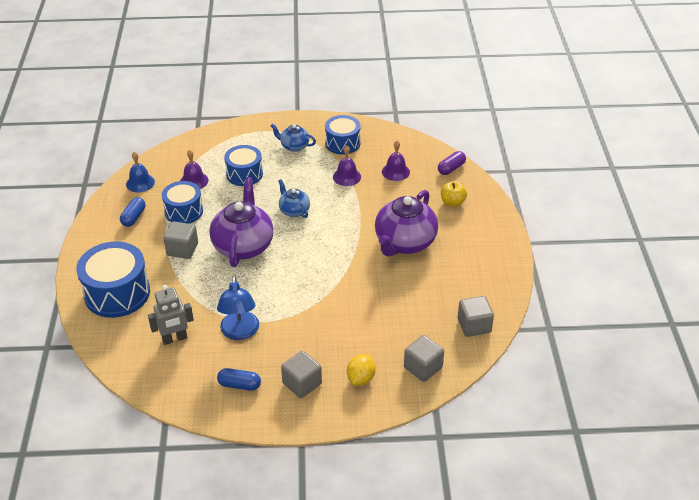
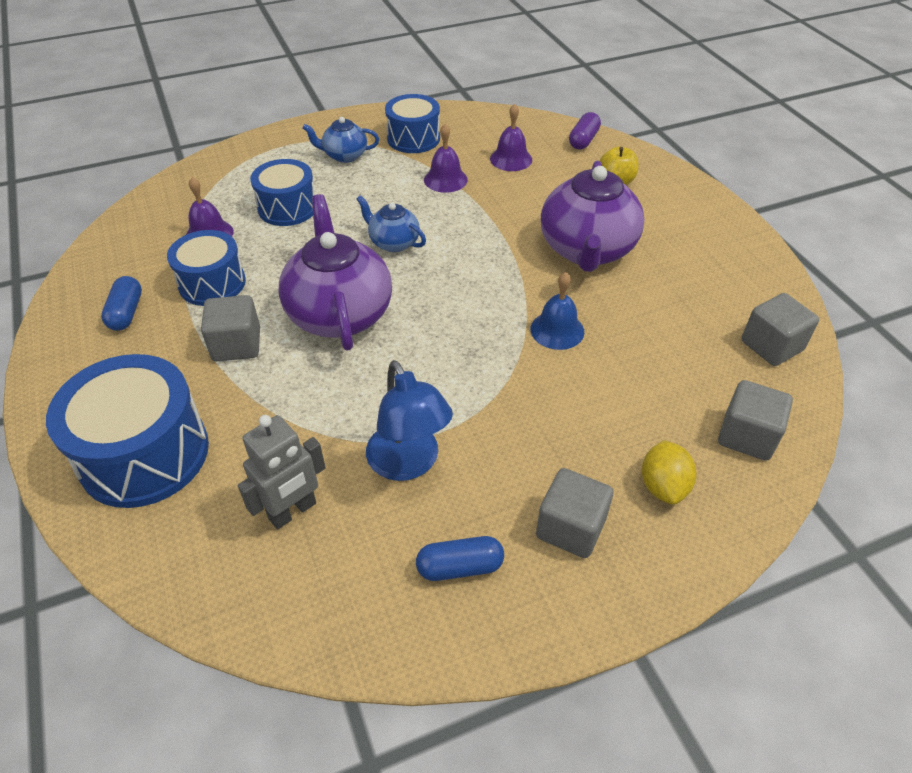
camera: 20 degrees left, 5 degrees up
(140, 183) = (117, 256): blue bell -> blue bell (557, 330)

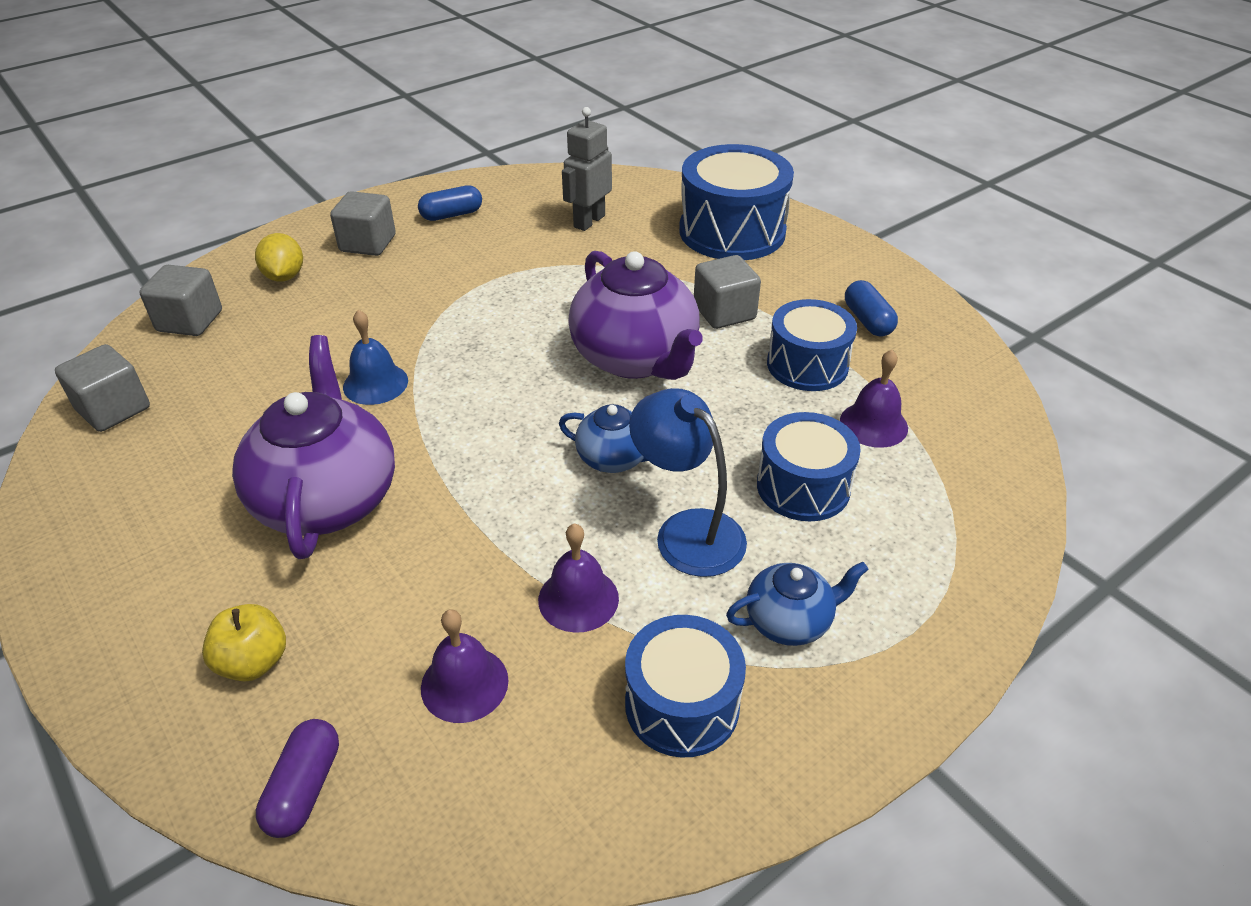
camera: 165 degrees right, 5 degrees down
(408, 464) = (509, 258): blue lamp -> blue lamp (687, 531)

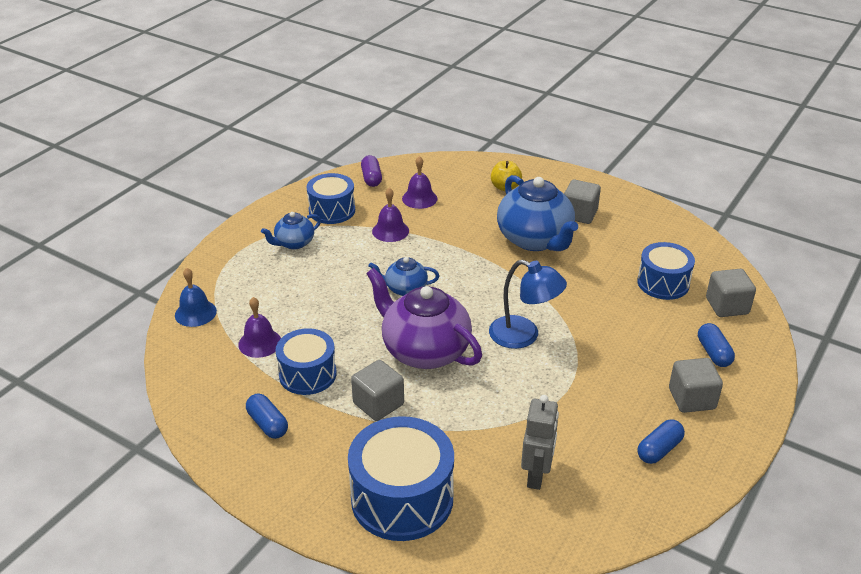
camera: 160 degrees right, 5 degrees down
(114, 409) = (692, 251): grey cube -> grey cube (579, 214)
(284, 276) = (713, 353): yellow lemon -> blue capsule
(304, 788) = (454, 166): purple capsule -> purple capsule (371, 178)
(327, 499) = (535, 239): purple teapot -> blue teapot
(375, 383) = (570, 296): blue bell -> blue bell (195, 313)
(687, 531) = (352, 265): blue lamp -> blue lamp (523, 336)
(803, 486) = (297, 298): blue drum -> blue drum (663, 283)

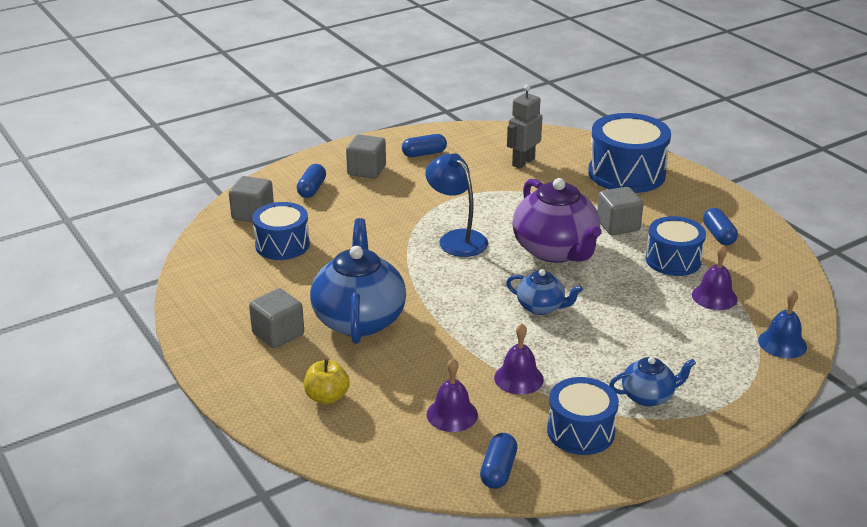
camera: 155 degrees left, 5 degrees down
(371, 178) = (498, 470): purple capsule -> blue capsule

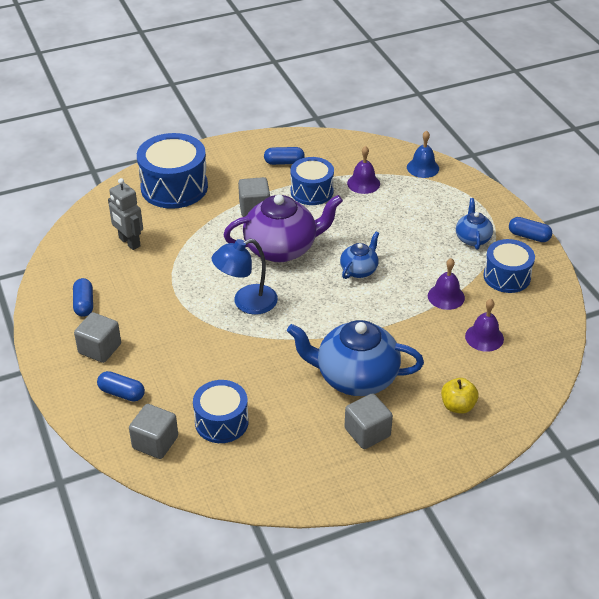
camera: 80 degrees left, 10 degrees up
(498, 470) = (545, 322): blue capsule -> blue capsule (529, 236)

